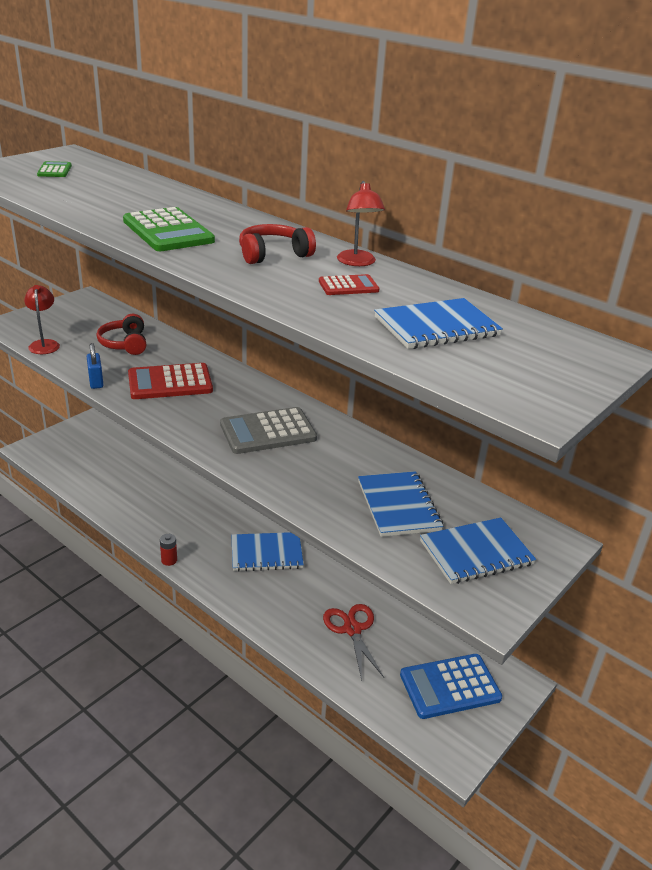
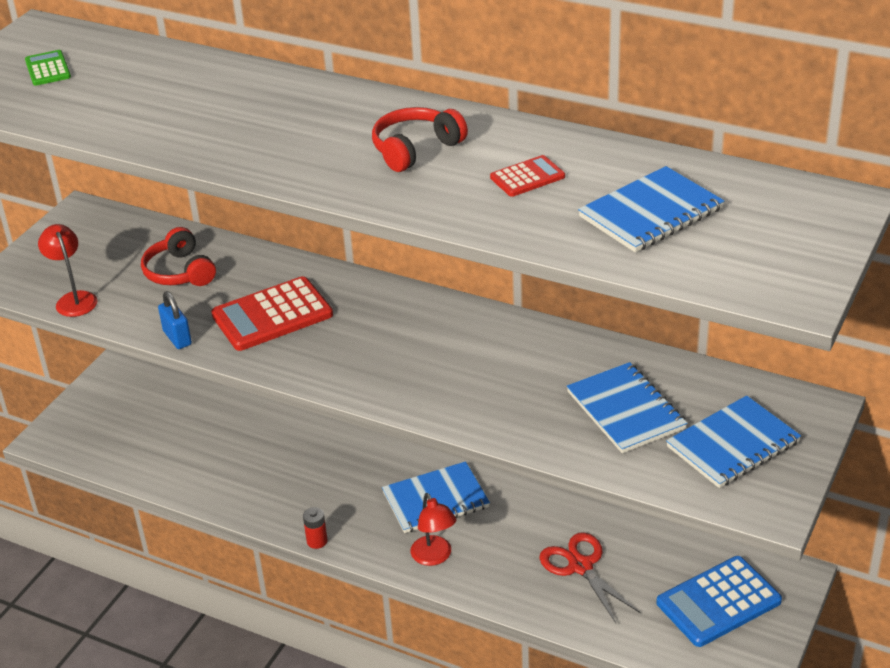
camera: 10 degrees left, 5 degrees up
(168, 231) = (268, 142): green calculator -> none
(268, 432) = (430, 353): grey calculator -> none
(357, 262) = (519, 137): red lamp -> red lamp (434, 557)

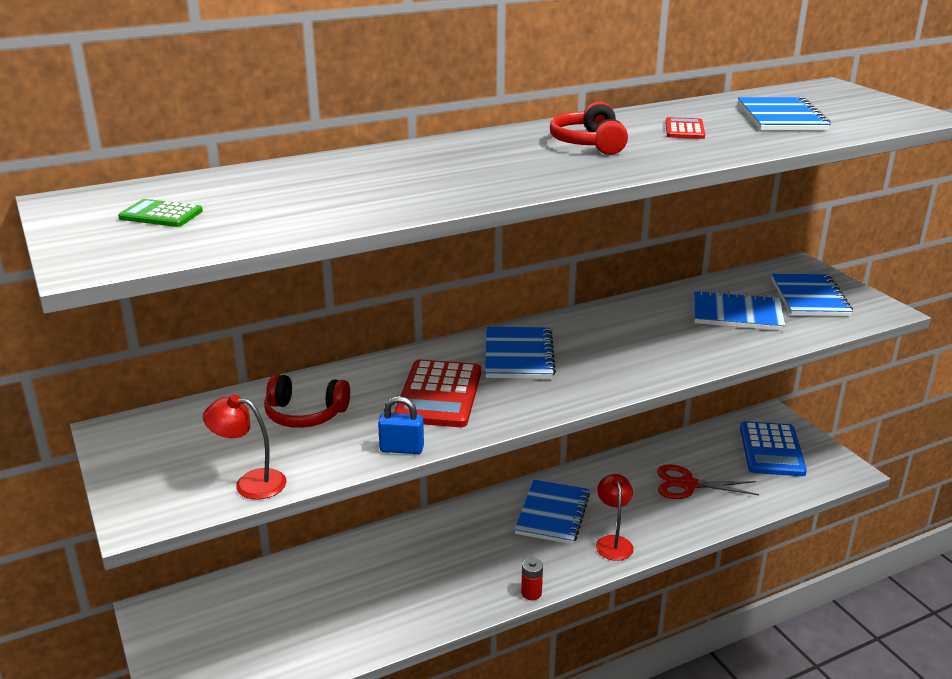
camera: 55 degrees left, 10 degrees down
(381, 322) = (518, 355): none -> blue notebook
(434, 557) = (613, 542): red lamp -> red lamp turned 105 degrees counterclockwise

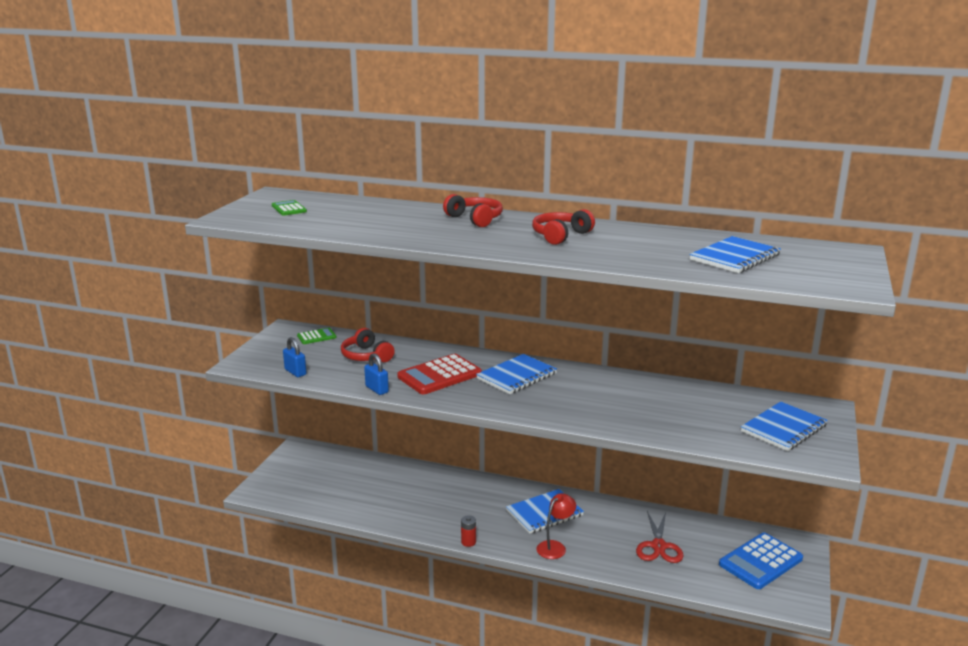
camera: 45 degrees right, 5 degrees down
(185, 421) = (316, 337): none -> green calculator
(250, 483) = (295, 372): red lamp -> blue padlock
(451, 153) = (475, 219): none -> red headphones
(684, 129) = (643, 245): red calculator -> none
(688, 484) = (658, 546): red scissors -> red scissors turned 135 degrees counterclockwise
(737, 314) = (703, 414): blue notebook -> none

